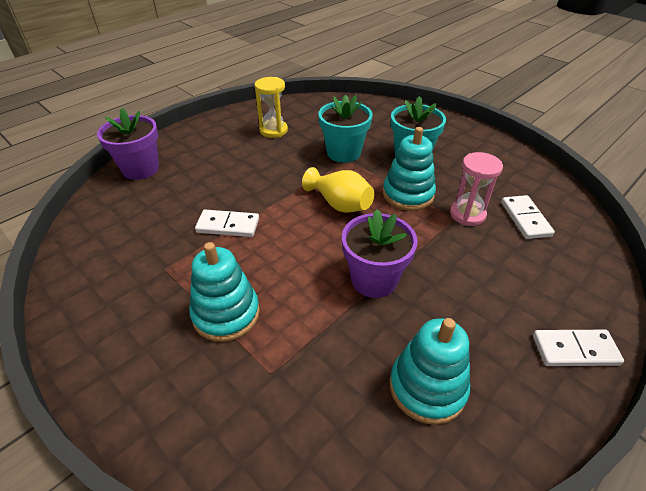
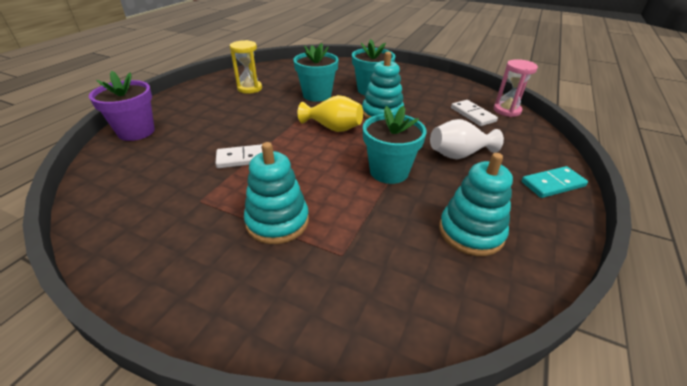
camera: 20 degrees left, 5 degrees down
(374, 280) = (389, 171): purple flower pot -> turquoise flower pot
(467, 214) = (432, 119): pink hourglass -> pink hourglass (507, 110)
(472, 276) = (459, 155): none -> white vase
(575, 350) = (553, 184): white domino -> turquoise domino

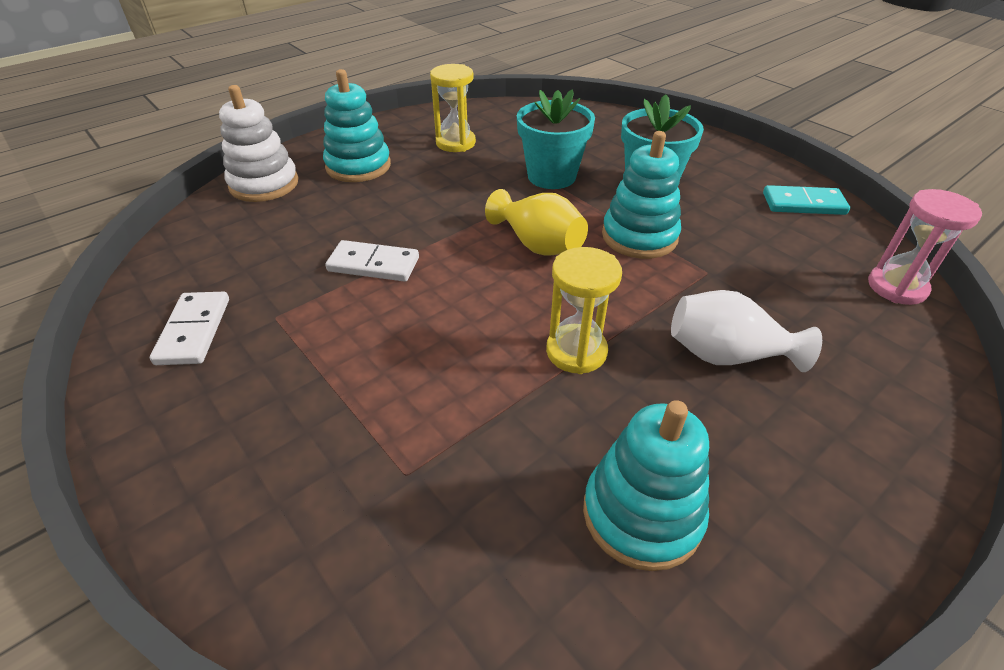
camera: 25 degrees right, 5 degrees up
(136, 132) = (264, 184): purple flower pot -> white stacking toy
(277, 221) = (352, 385): turquoise stacking toy -> turquoise stacking toy (358, 166)
(389, 171) = (576, 351): turquoise flower pot -> yellow hourglass
(473, 115) = (815, 279): white domino -> white domino (194, 331)
(553, 184) = (881, 475): turquoise domino -> turquoise domino (803, 204)

